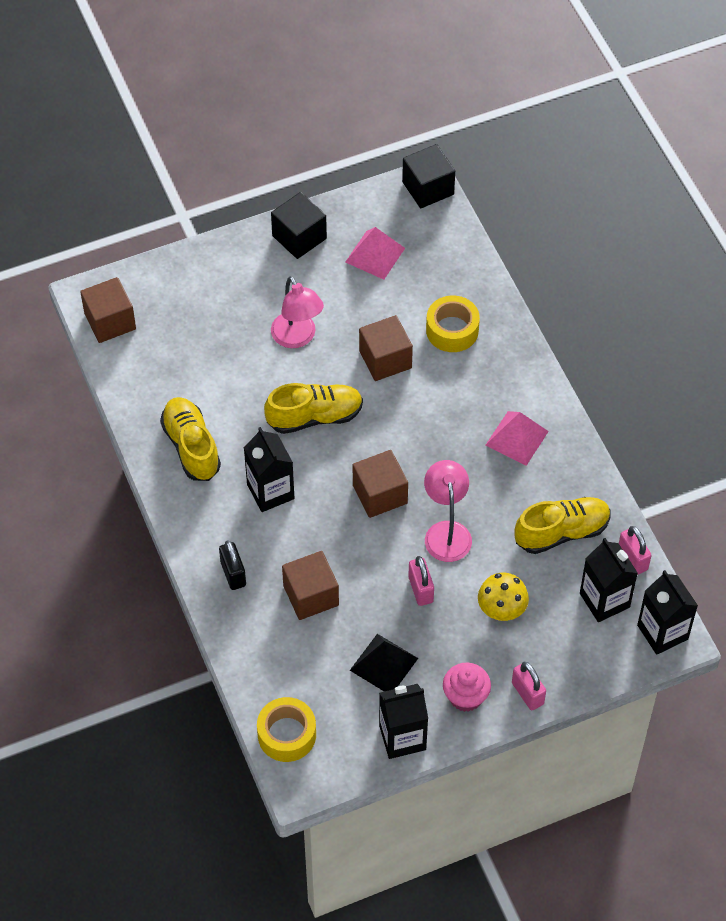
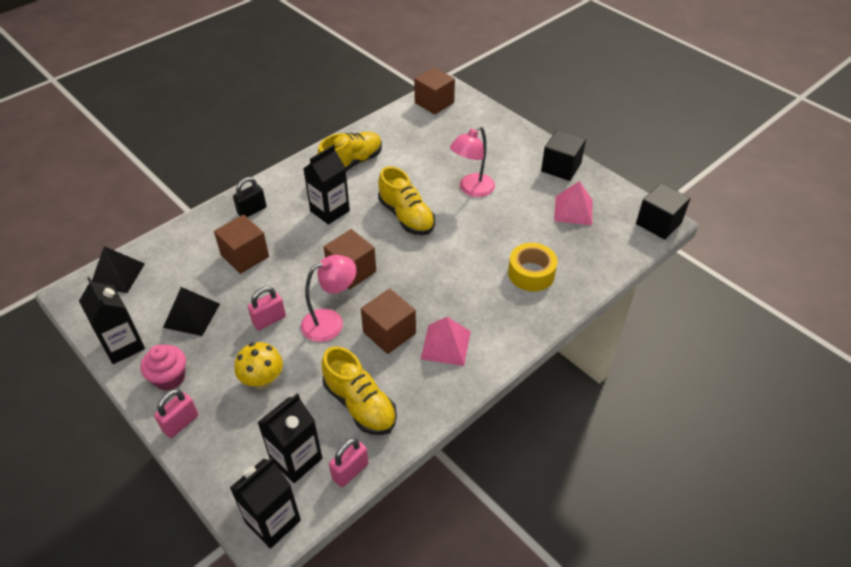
camera: 70 degrees right, 10 degrees down
(287, 734) = (117, 275): yellow tape -> black pyramid
(385, 359) = (479, 241): brown cube -> brown cube (389, 333)

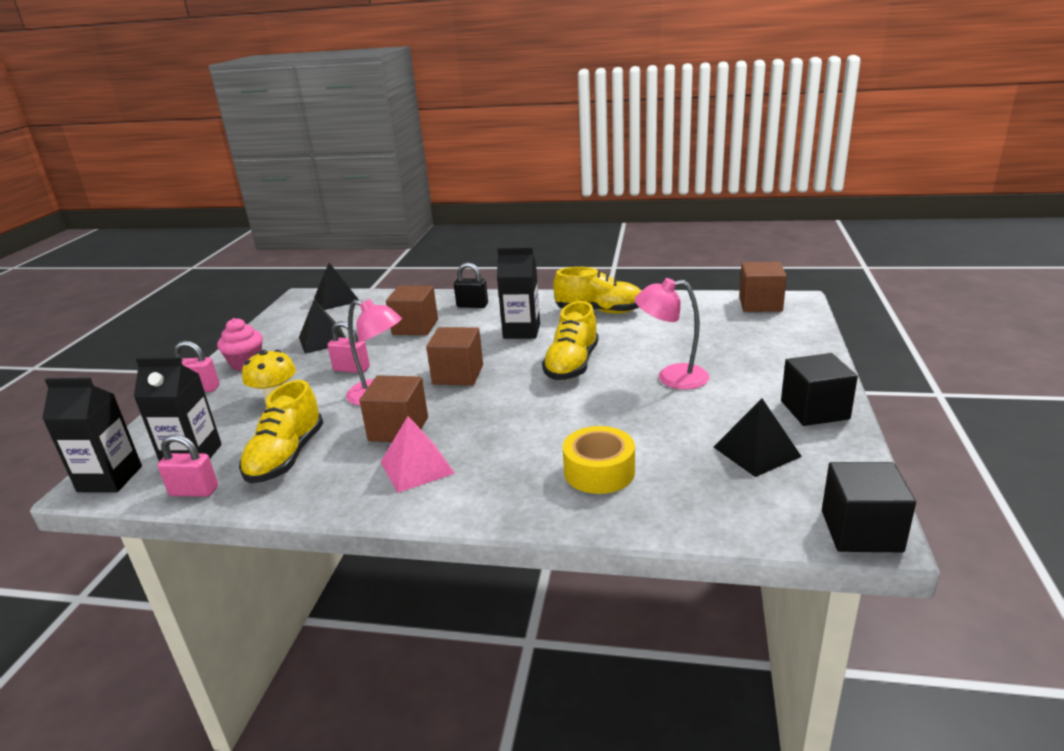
camera: 55 degrees right, 20 degrees down
(123, 345) = (266, 333): black carton -> none
(573, 210) = (756, 451): pink pyramid -> black pyramid

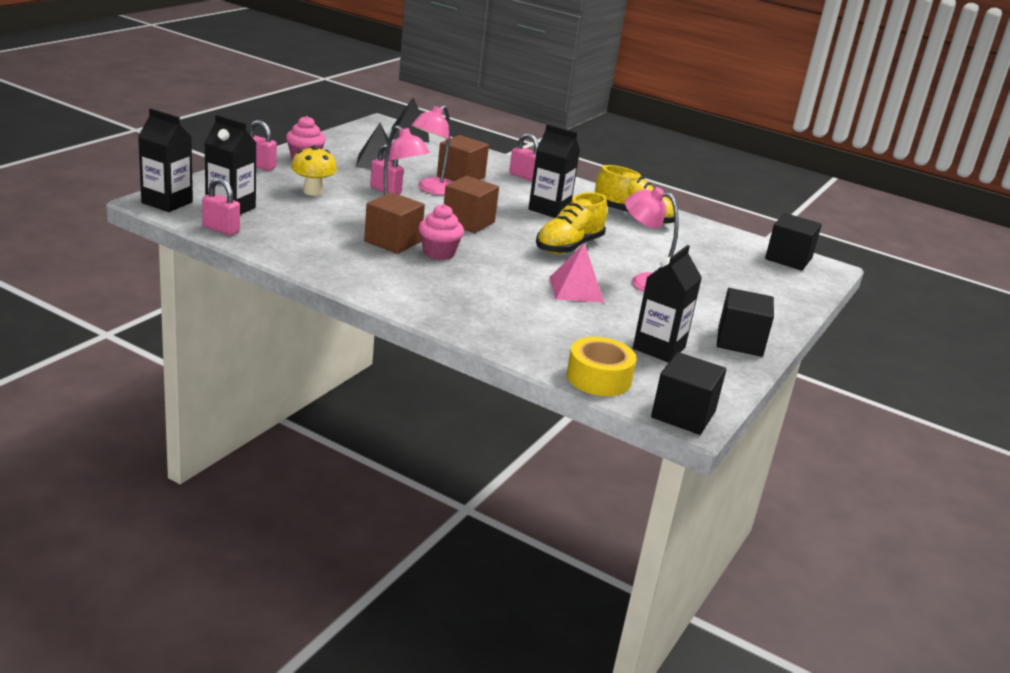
camera: 15 degrees right, 0 degrees up
(286, 457) = (297, 231): yellow shoe -> none
(397, 351) = (432, 189): none -> pink lamp
(417, 467) = (388, 269): pink pyramid -> pink pyramid (576, 289)
(455, 424) = (438, 253): none -> pink cupcake
(472, 305) = (524, 176): black padlock -> pink padlock
(599, 471) = (522, 317): yellow tape -> yellow tape (598, 378)
(756, 451) = (659, 348): black pyramid -> black carton
(760, 304) = (788, 259): brown cube -> black cube

